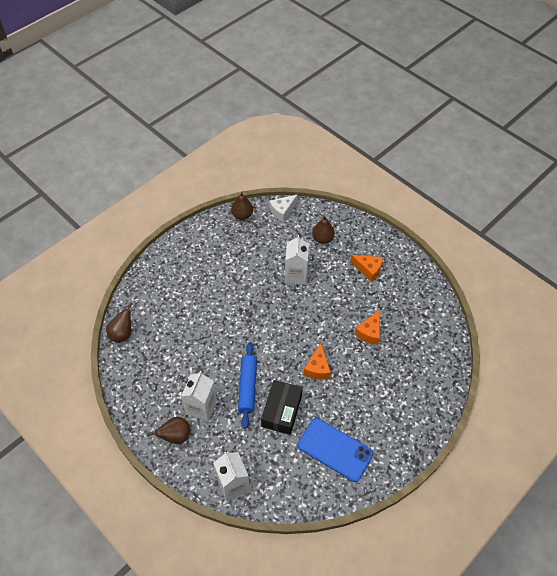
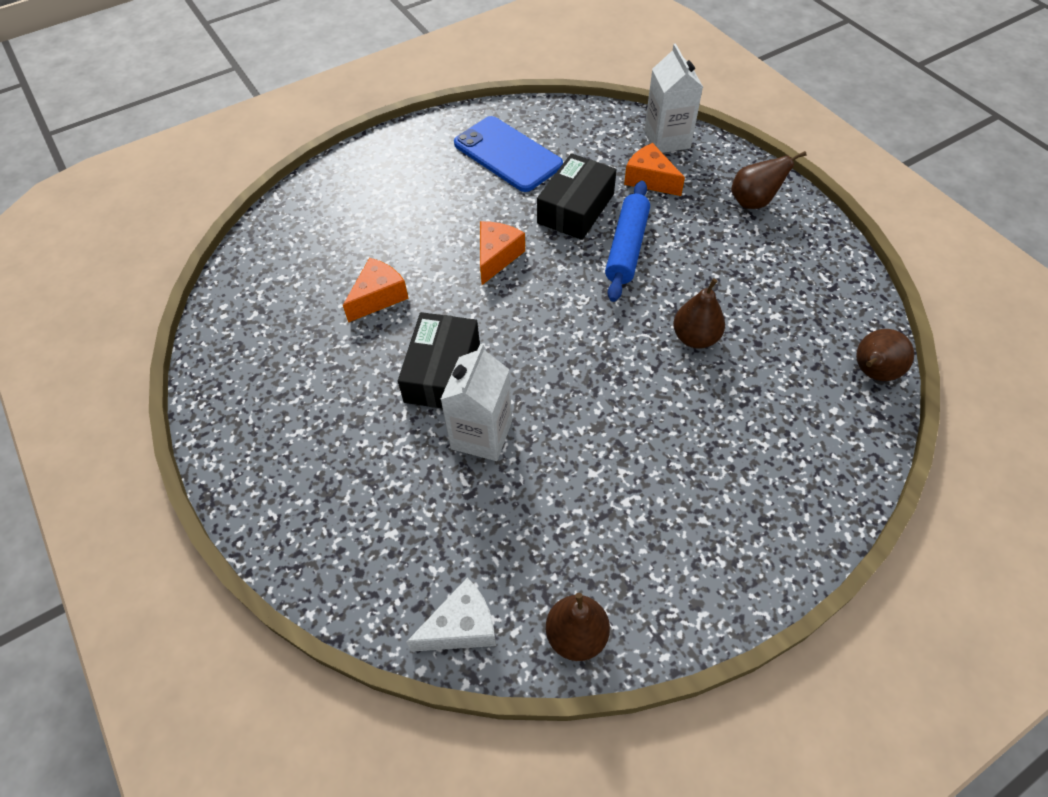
camera: 165 degrees left, 0 degrees up
(201, 407) = (710, 232): white carton -> none
(322, 239) = (386, 517): brown pear -> brown pear (695, 338)
(322, 299) = (442, 372): none -> black box
(368, 269) = (317, 418): orange cheese -> orange cheese (650, 179)

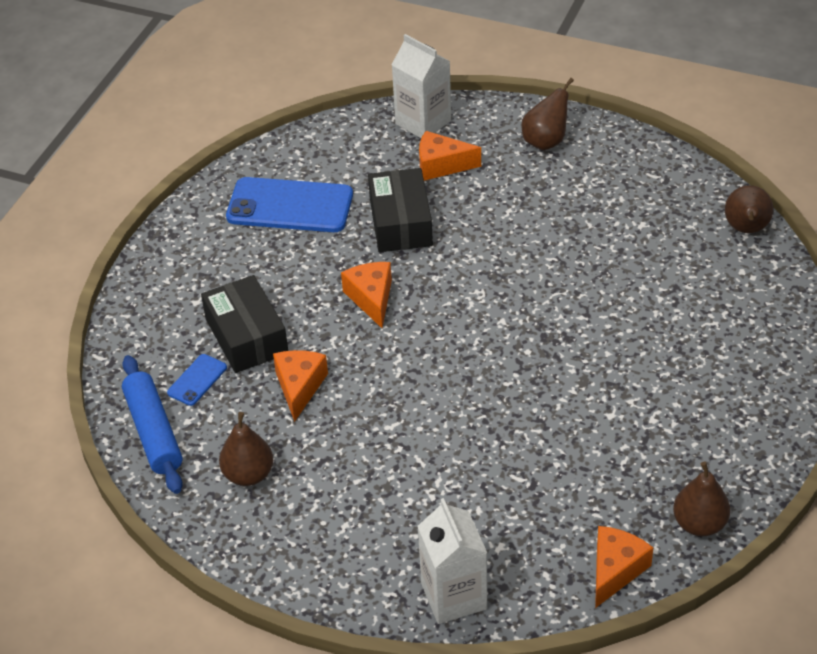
camera: 35 degrees left, 10 degrees down
(317, 250) = (197, 380): none -> blue phone
(442, 372) = (419, 413): black box -> black box (246, 336)
(461, 627) = (615, 570): white cheese -> orange cheese
(481, 435) = (499, 439): white carton -> white carton (454, 596)
(627, 248) = (476, 233): blue rolling pin -> blue rolling pin (154, 432)
(695, 338) = (596, 274): brown pear -> brown pear (248, 474)

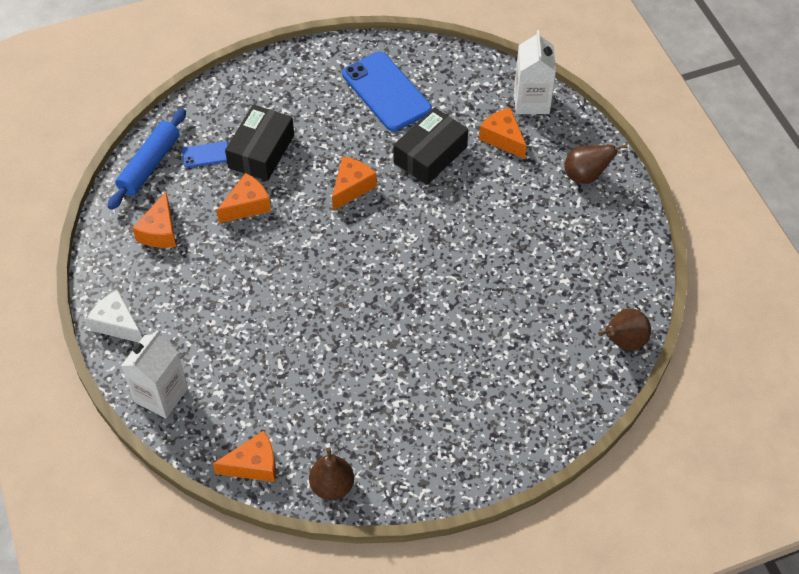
camera: 45 degrees right, 10 degrees up
(248, 474) = (160, 231): brown pear -> orange cheese
(325, 580) = (117, 324): none -> white cheese

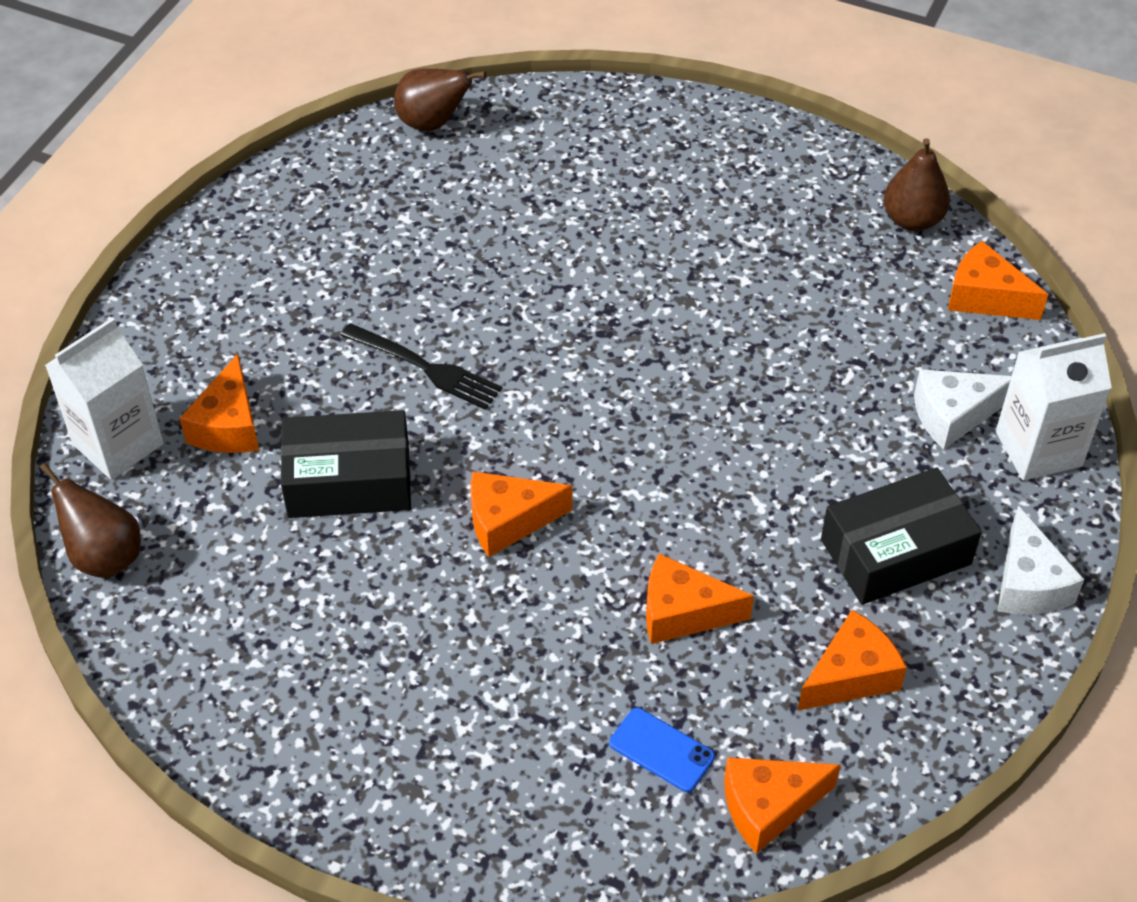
camera: 135 degrees left, 5 degrees down
(149, 165) = (768, 807): blue rolling pin -> orange cheese
(214, 381) = (953, 415): none -> white cheese
(261, 151) = (572, 684): black box -> black box (895, 552)
(386, 92) = (279, 627): blue phone -> none
(461, 220) = (425, 368): none -> black fork
(585, 176) = (206, 301): brown pear -> brown pear (104, 556)

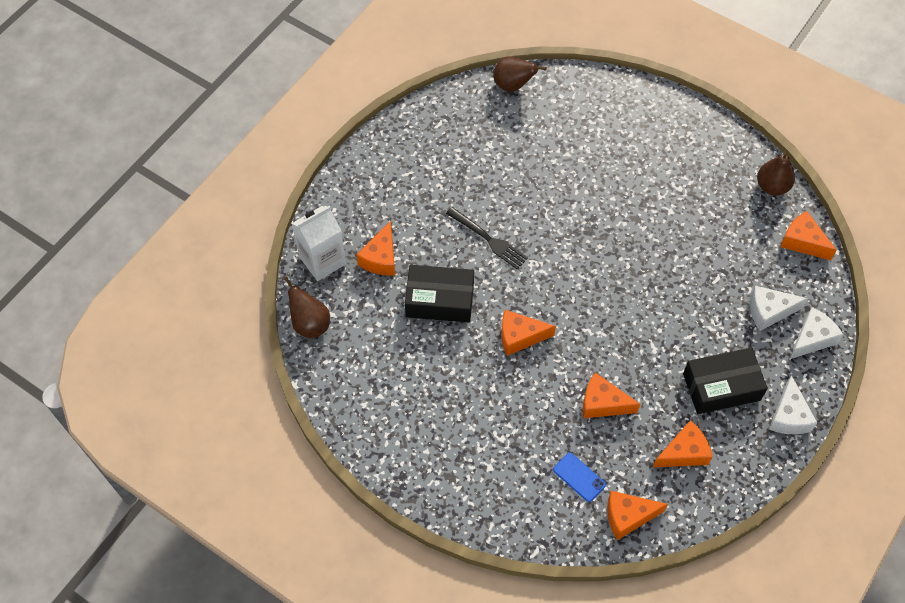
camera: 10 degrees right, 10 degrees up
(1038, 449) = (812, 339): white carton -> white cheese

